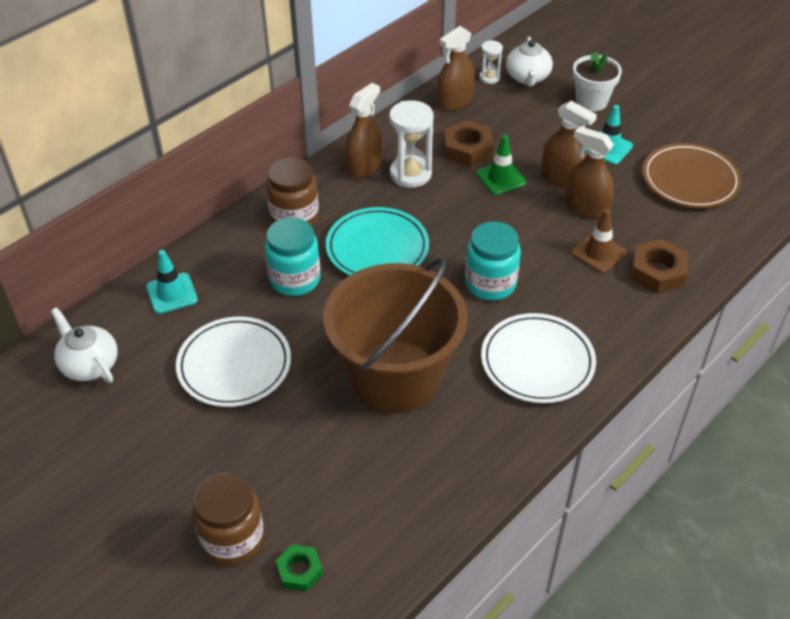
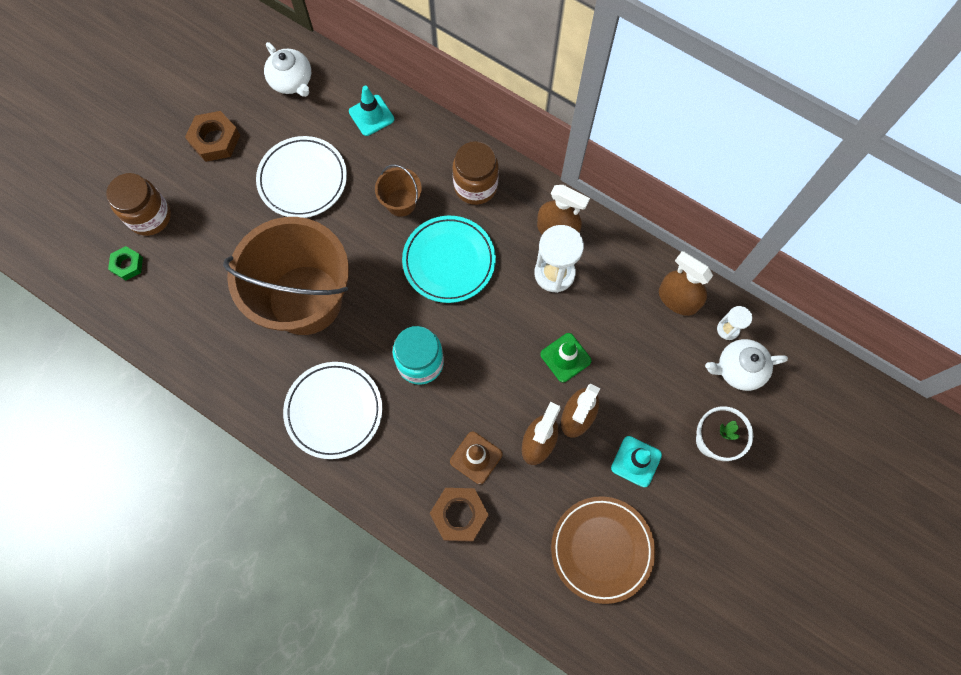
camera: 80 degrees right, 25 degrees up
(89, 364) = (292, 81): white teapot -> white teapot turned 105 degrees clockwise
(295, 279) = (401, 202): turquoise jar -> brown bucket
(468, 149) = (603, 321): brown nut -> brown nut (215, 140)

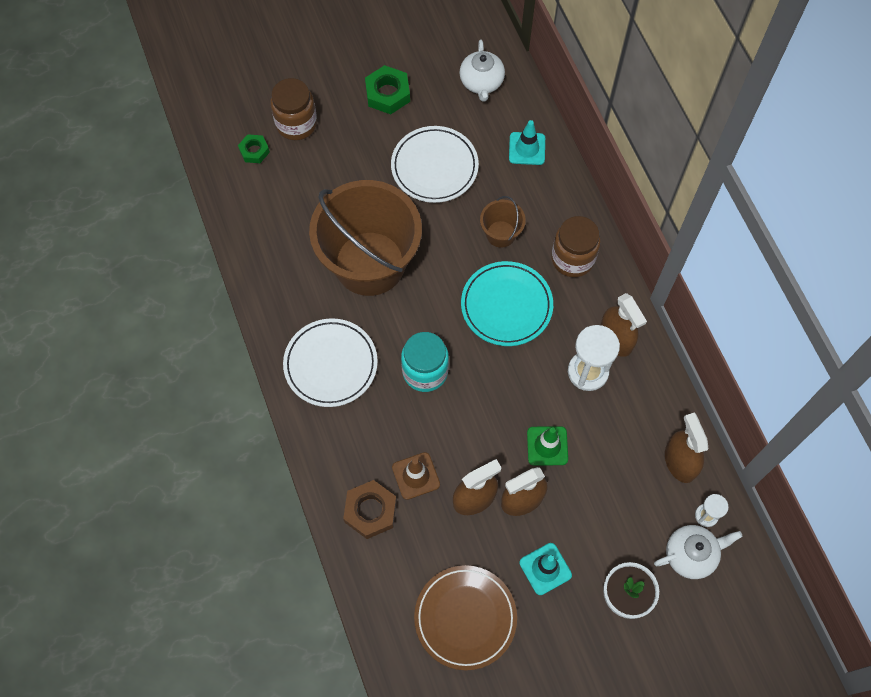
camera: 35 degrees right, 5 degrees down
(215, 140) = (387, 94): brown nut -> green nut
(738, 369) = (691, 554): white teapot -> white teapot turned 135 degrees clockwise

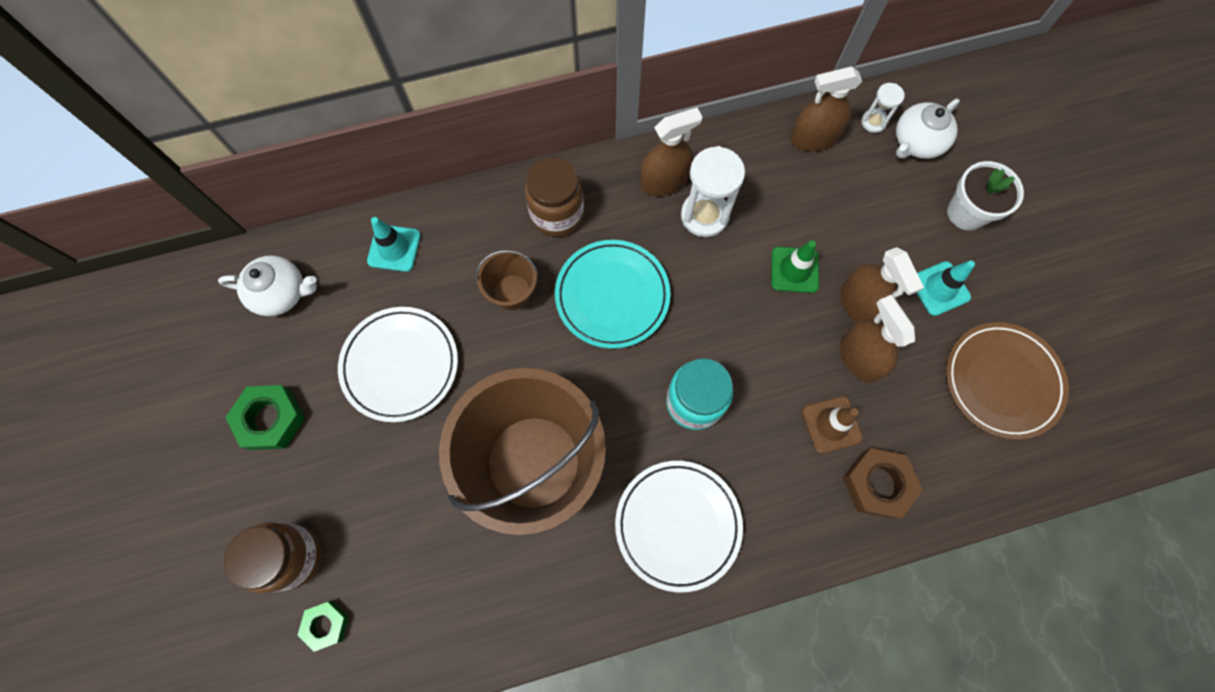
camera: 85 degrees left, 5 degrees up
(691, 554) = (916, 142): white teapot -> white teapot turned 120 degrees counterclockwise

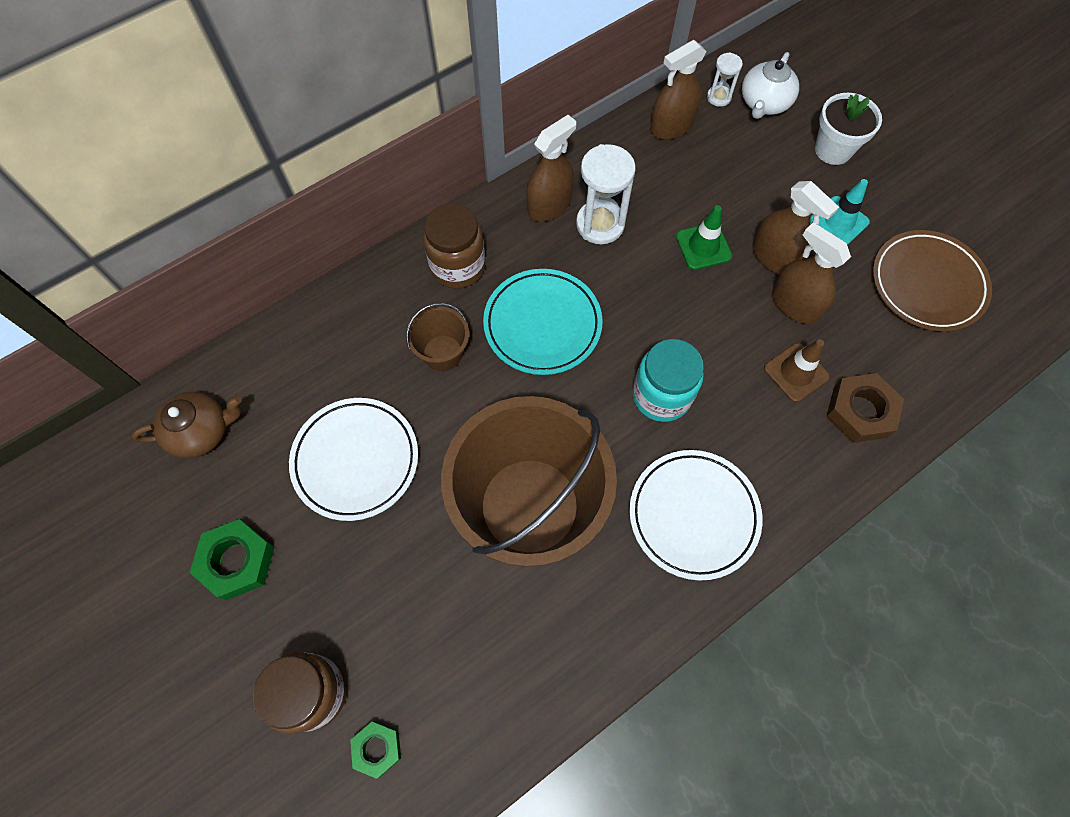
camera: 20 degrees left, 5 degrees down
(281, 293) = (202, 431): white teapot -> brown teapot
(394, 248) = (305, 350): turquoise traffic cone -> none

